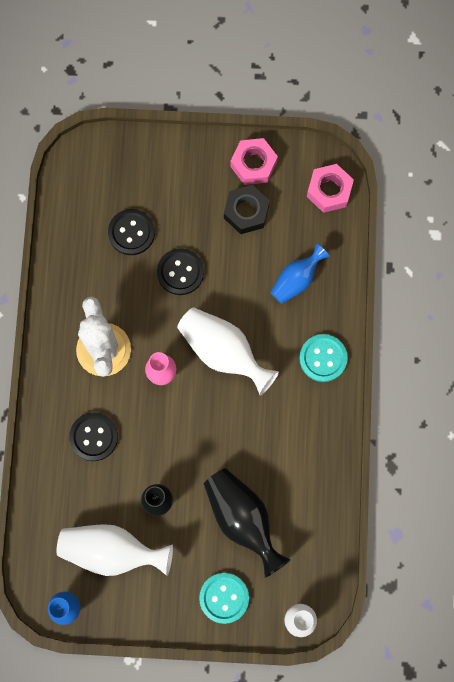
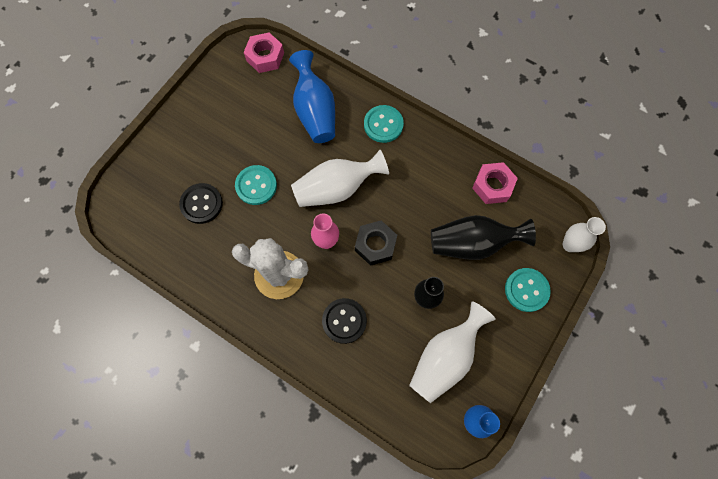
camera: 60 degrees left, 5 degrees down
(180, 272) = (256, 185): black button -> turquoise button
(246, 212) = (242, 117): black nut -> black nut (375, 245)
(253, 164) = (211, 93): pink nut -> pink nut (492, 186)
(296, 280) = (315, 111): blue vase -> blue vase, size x1.58

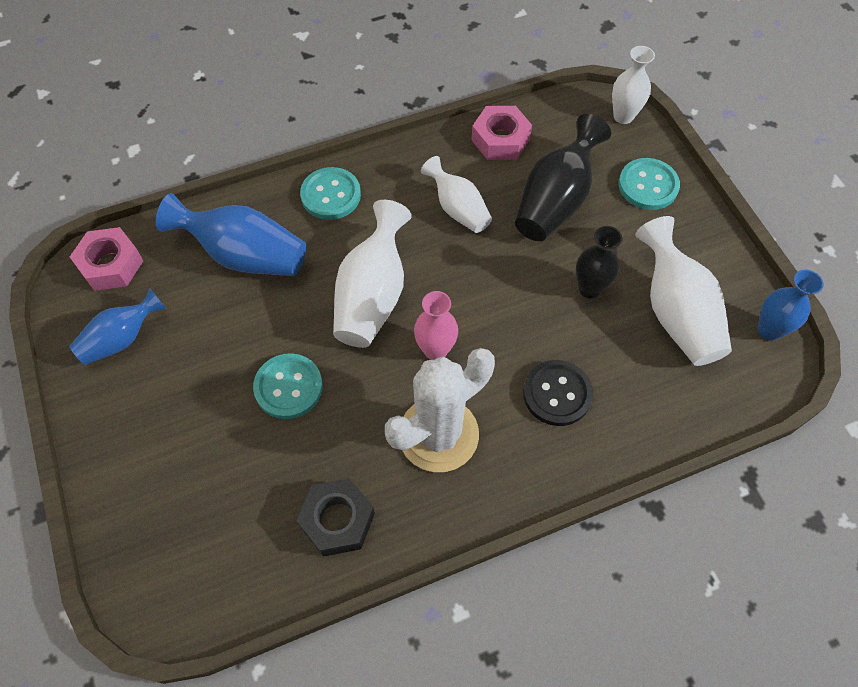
camera: 55 degrees left, 10 degrees down
(201, 204) = (256, 474): black button -> none
(230, 93) = (122, 339): none -> blue vase
(375, 245) = (482, 299): black nut -> black nut (337, 520)
(425, 194) = (458, 209): none -> white vase

